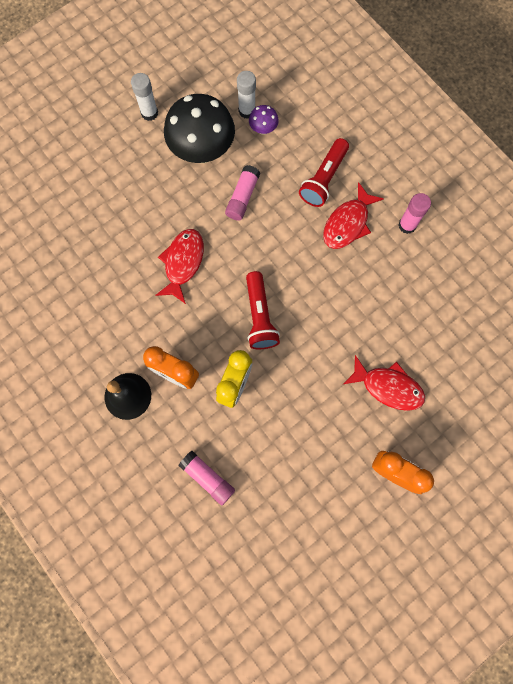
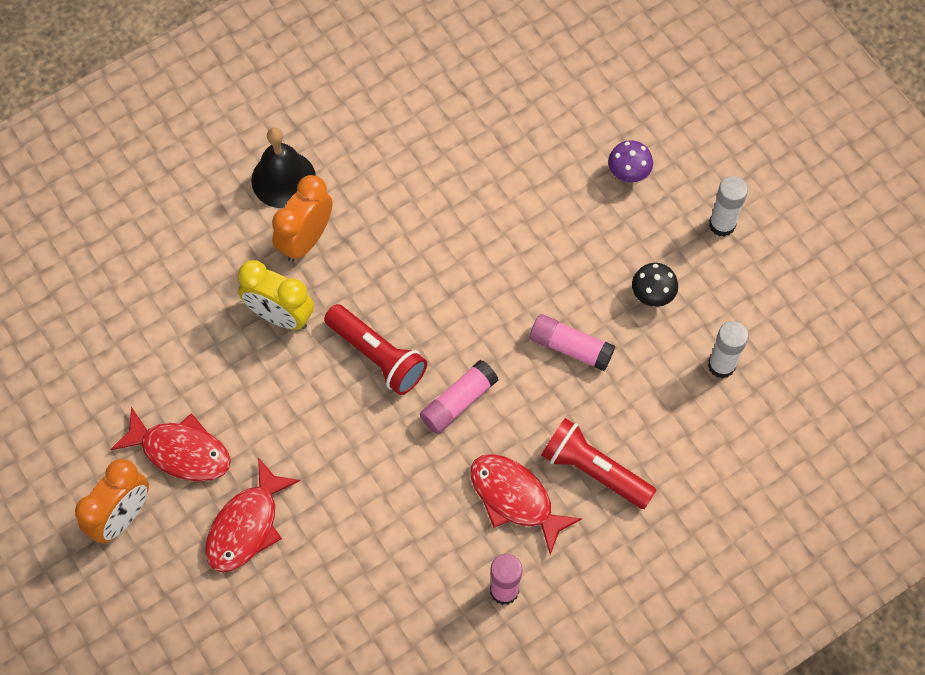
camera: 95 degrees right, 10 degrees down
(183, 263) = (470, 258): red fish -> red fish (181, 451)
(202, 151) = (652, 296): black mushroom -> black mushroom, size x0.44
(207, 478) = (157, 272): pink glue stick -> pink glue stick (458, 402)
(259, 316) = (377, 356): red flashlight -> red flashlight turned 135 degrees counterclockwise
(263, 129) = (687, 387): purple mushroom -> purple mushroom (628, 174)

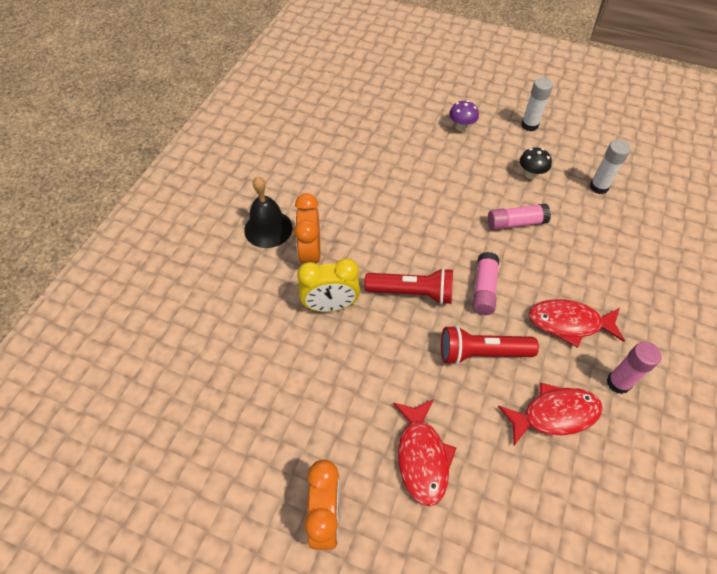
camera: 35 degrees left, 10 degrees down
(181, 451) = (333, 436): red fish -> red fish (554, 414)
(594, 470) = (594, 279): red flashlight -> red flashlight (481, 353)

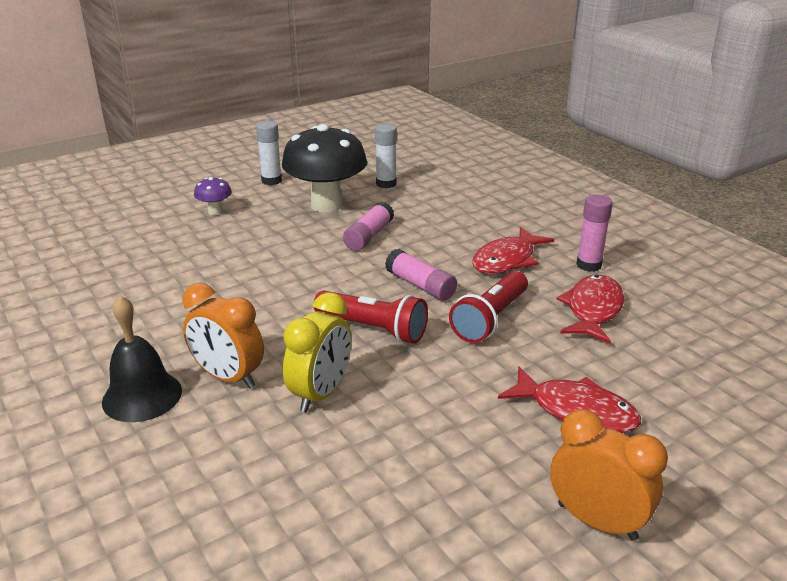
camera: 55 degrees left, 25 degrees down
(412, 293) = (373, 329): red flashlight -> red flashlight turned 75 degrees clockwise
(530, 174) = (326, 205): black mushroom -> black mushroom, size x2.28

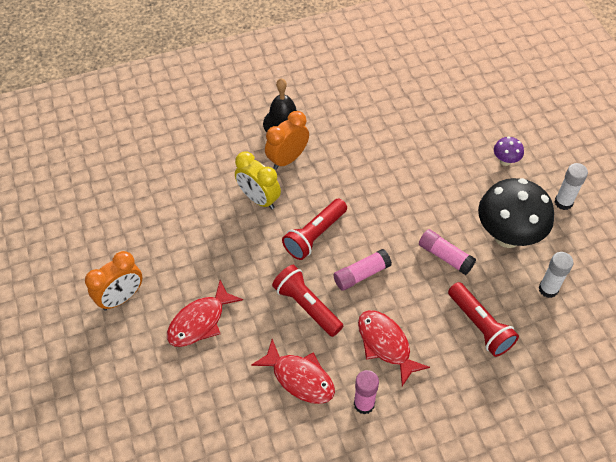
camera: 105 degrees right, 25 degrees up
(449, 212) = (479, 325): none -> red flashlight

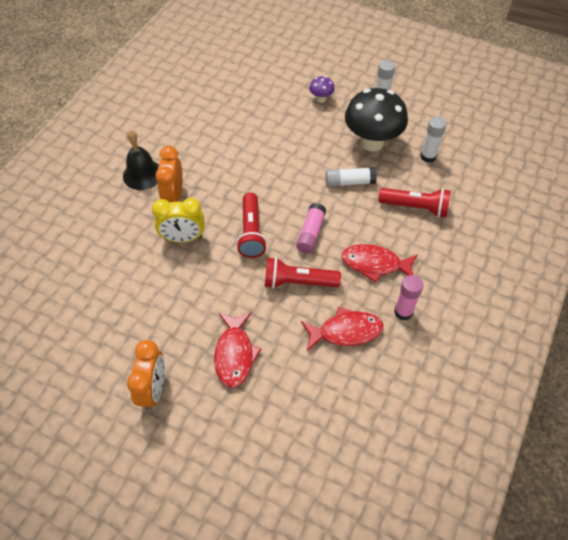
camera: 45 degrees left, 0 degrees up
(445, 256) = (349, 182): pink glue stick -> white glue stick

